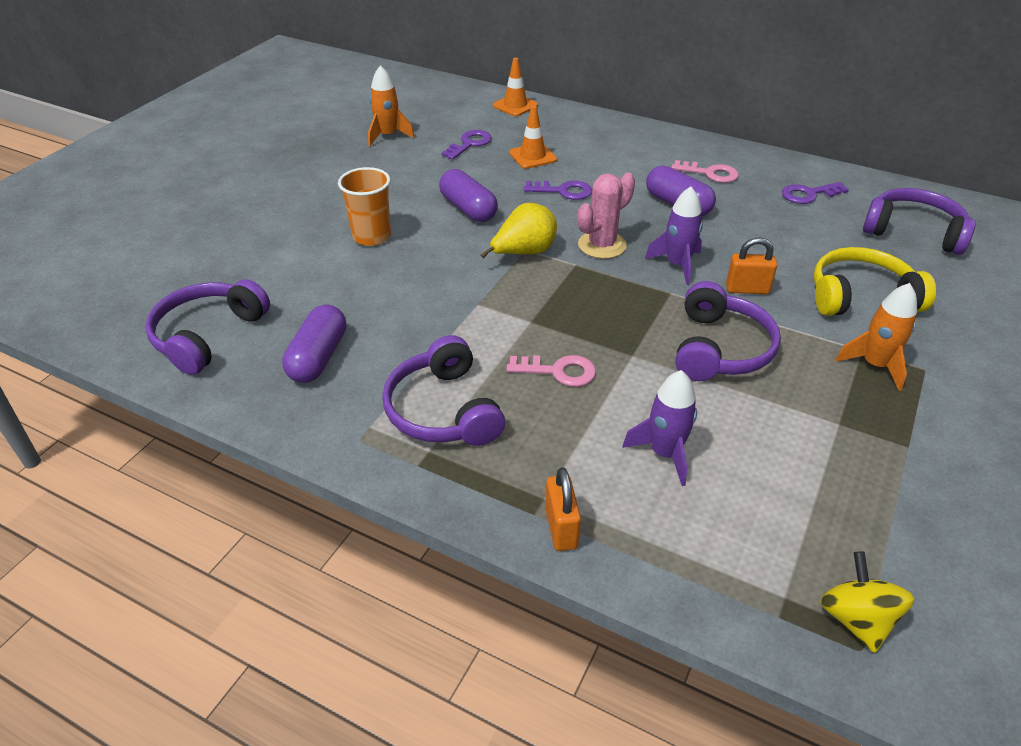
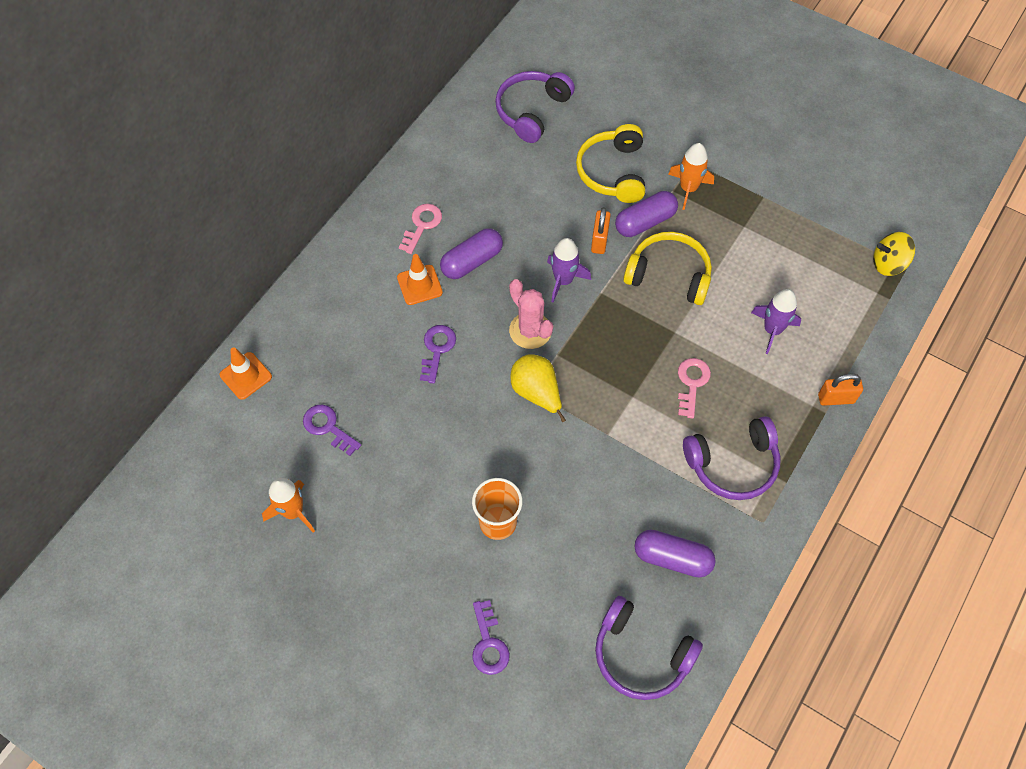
camera: 85 degrees left, 20 degrees up
(468, 209) = (458, 435): purple capsule -> purple capsule (645, 222)
(532, 156) = (365, 369): orange traffic cone -> orange traffic cone (419, 285)
(720, 349) = (669, 275): purple headphones -> yellow headphones
(808, 194) = (468, 162): purple key -> purple key (488, 644)

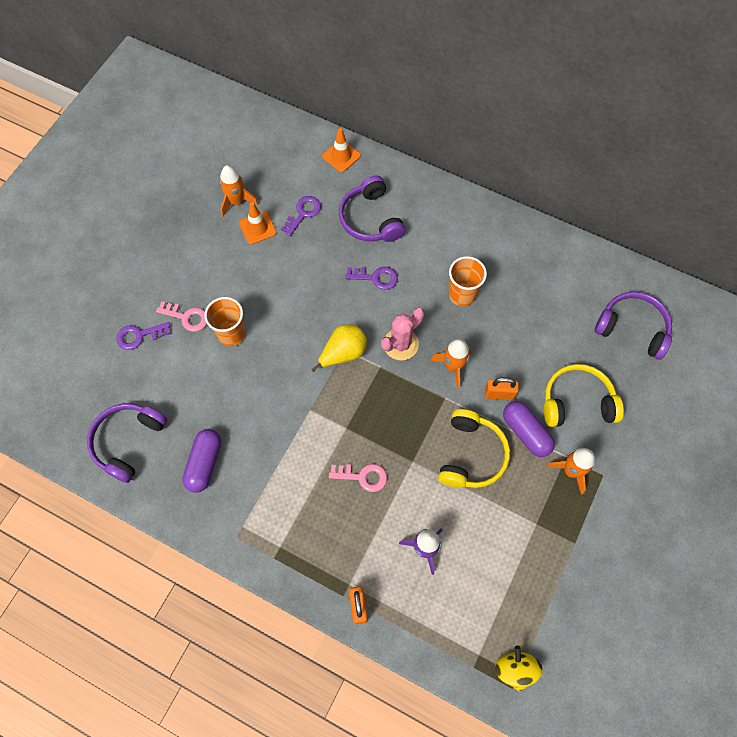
camera: 85 degrees right, 5 degrees up
(419, 285) = (434, 259): orange traffic cone -> orange traffic cone (257, 228)
(422, 225) = (492, 254): pink key -> pink key (187, 317)
(472, 261) = (462, 294): purple capsule -> orange cup
(563, 280) = (453, 367): purple rocket -> orange rocket
(733, 464) = (288, 512): purple headphones -> purple headphones (370, 219)

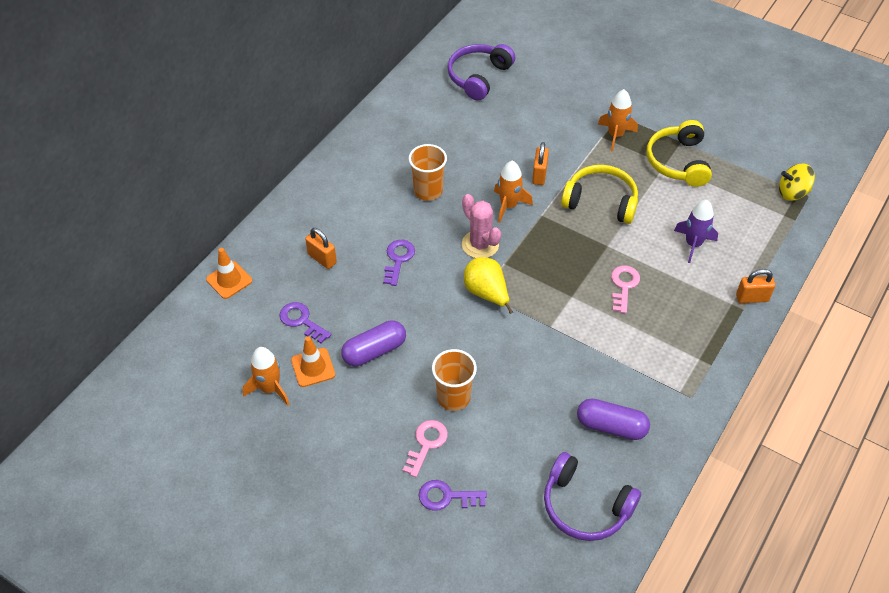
camera: 85 degrees left, 15 degrees down
(139, 336) = (446, 497): purple key -> purple key turned 105 degrees clockwise
(370, 219) = (322, 259): purple headphones -> orange padlock
(526, 432) = (578, 161): purple capsule -> purple capsule (374, 351)
(577, 402) = (549, 123): yellow headphones -> yellow headphones (678, 162)

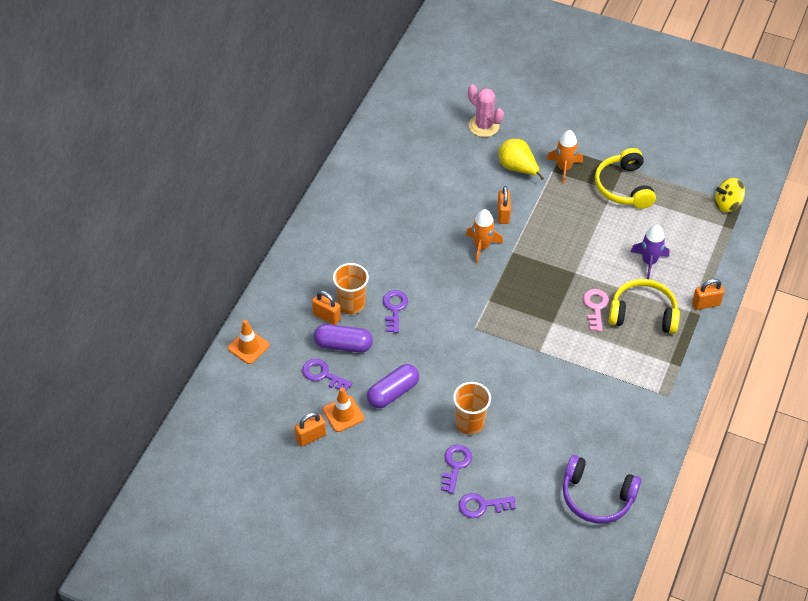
camera: 10 degrees left, 0 degrees up
(270, 388) = (311, 437): orange rocket -> orange padlock
(426, 444) = (455, 465): pink key -> purple key
(428, 191) = (406, 242): orange cup -> orange cup (351, 304)
(478, 77) = (428, 125): purple headphones -> none
(480, 244) = (464, 286): pink cactus -> pink cactus (483, 126)
(486, 293) = (479, 329): yellow pear -> yellow pear (517, 168)
(601, 201) = (562, 232): yellow headphones -> yellow headphones (643, 314)
(611, 426) = (606, 429): purple capsule -> purple capsule (343, 345)

